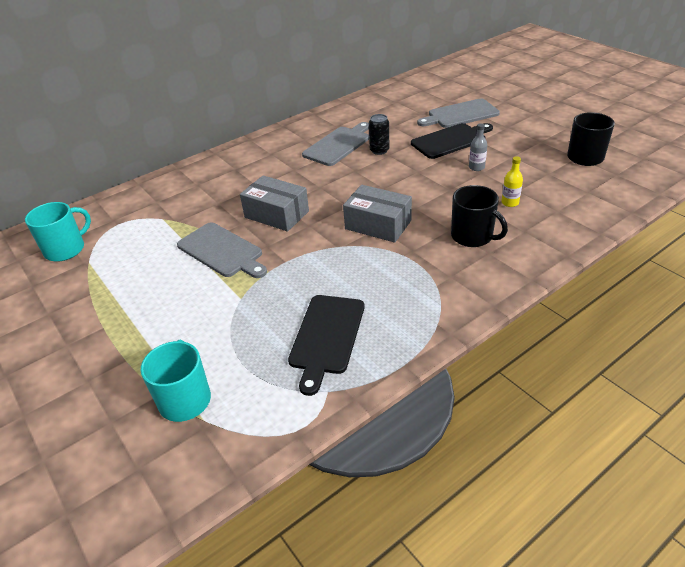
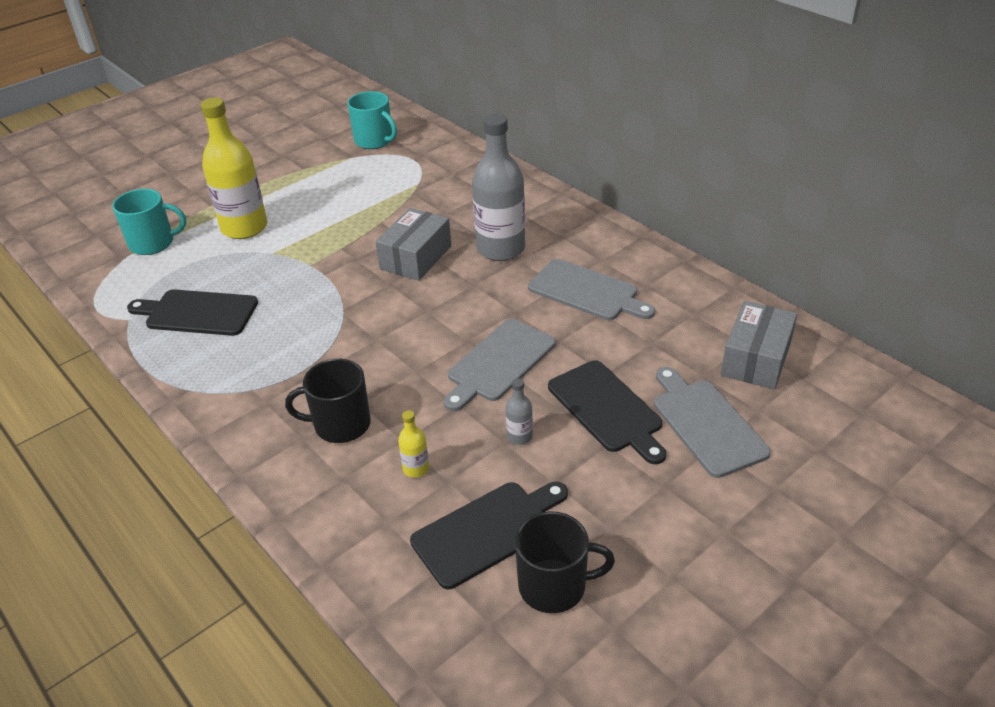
camera: 85 degrees right, 0 degrees up
(186, 324) = (244, 228): none -> yellow bottle
(222, 251) = (352, 230): grey cutting board -> grey cutting board (499, 363)
(278, 177) = (500, 249): none -> grey bottle
(378, 225) = (381, 338): grey box -> grey box (756, 359)
(379, 150) = (571, 332): black can -> none
(473, 236) = (340, 424): black mug -> black mug turned 45 degrees clockwise
(554, 176) = (487, 531): none -> black cutting board

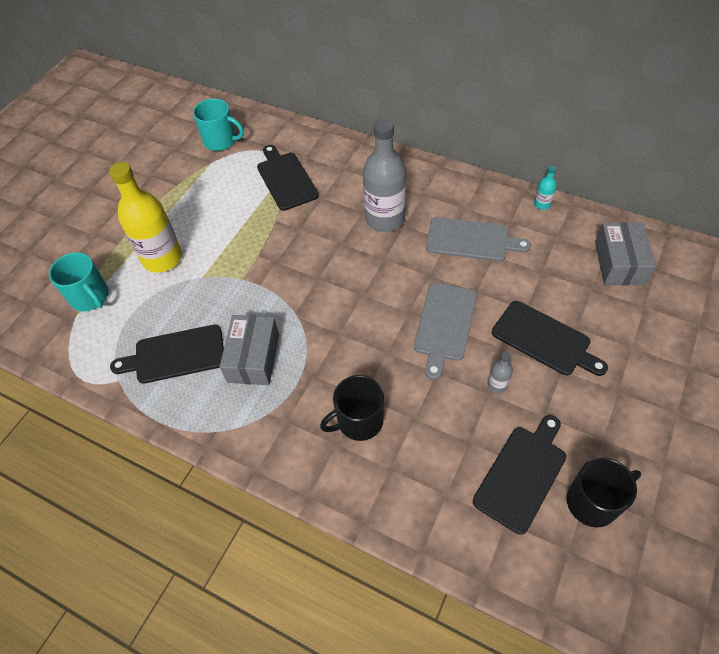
camera: 20 degrees left, 15 degrees up
(153, 243) = (90, 297): turquoise mug -> turquoise mug turned 75 degrees clockwise
(416, 257) = (324, 246): grey box -> grey box (253, 358)
(416, 468) = (439, 440): yellow bottle -> none
(418, 188) = (286, 179): none -> black cutting board
(697, 278) = (542, 204): none -> turquoise bottle
(706, 424) = (617, 329): grey cutting board -> none

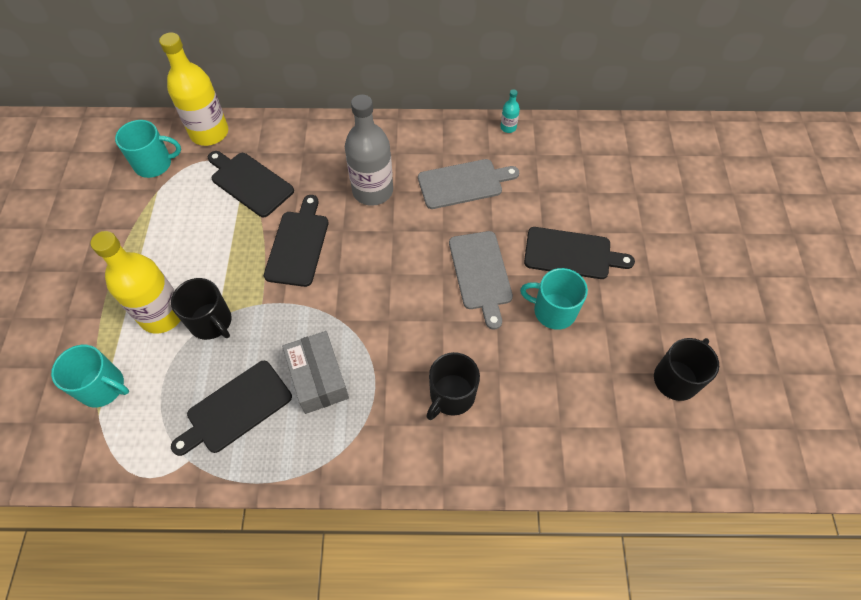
camera: 30 degrees left, 5 degrees up
(195, 279) = (211, 322): none -> black mug
(276, 130) = (209, 133): none -> yellow bottle
(497, 385) = (553, 311): grey bottle -> turquoise mug
(522, 474) = (611, 381): black cutting board -> black cutting board (298, 245)
(619, 263) = (598, 160): grey box -> none

